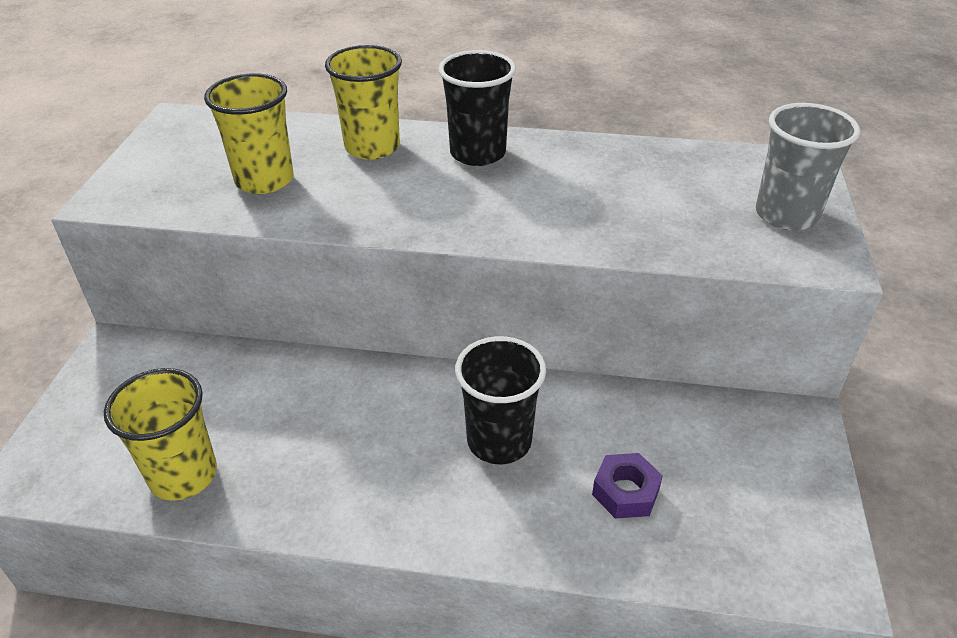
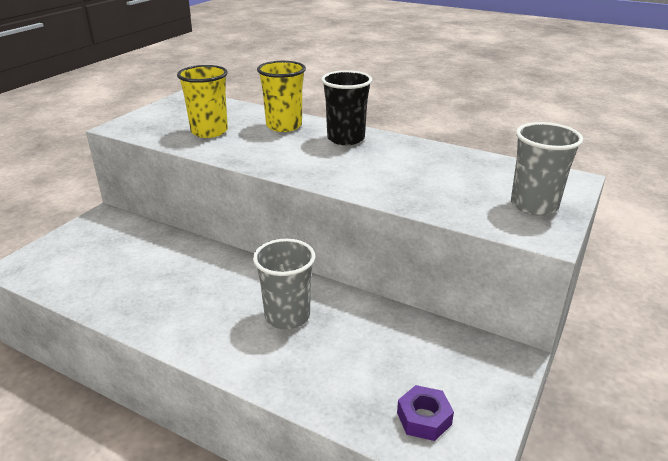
camera: 20 degrees right, 10 degrees down
(183, 475) = (94, 287): yellow cup -> none
(499, 441) = (287, 316): black cup -> grey cup
(625, 492) = (351, 367): purple nut -> purple nut (424, 418)

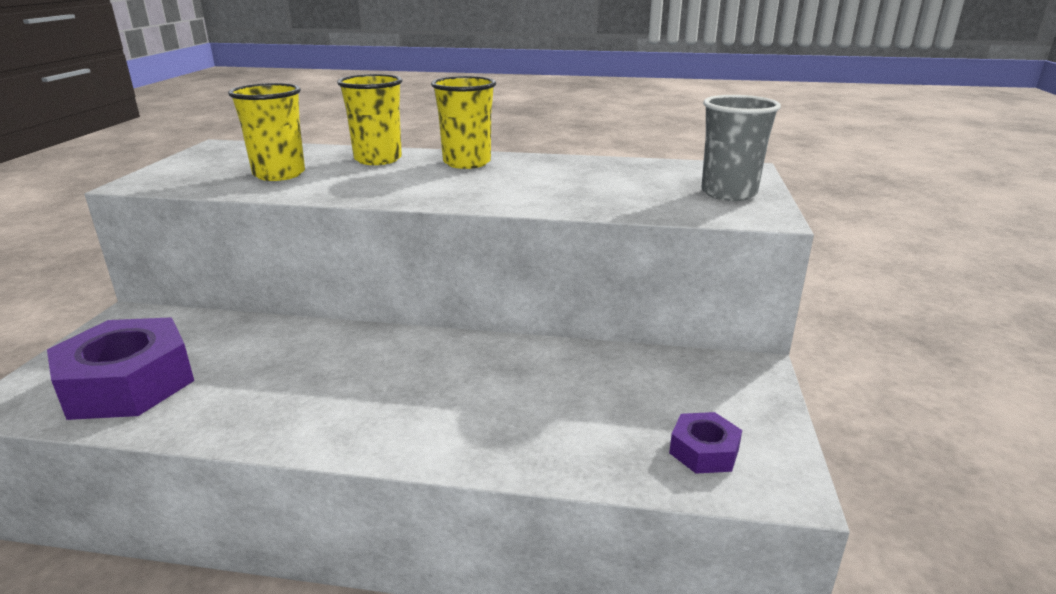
camera: 20 degrees left, 5 degrees down
(83, 268) = (128, 383): none -> purple nut
(287, 316) = (467, 381): grey cup -> none
(346, 139) = (467, 163): black cup -> yellow cup

